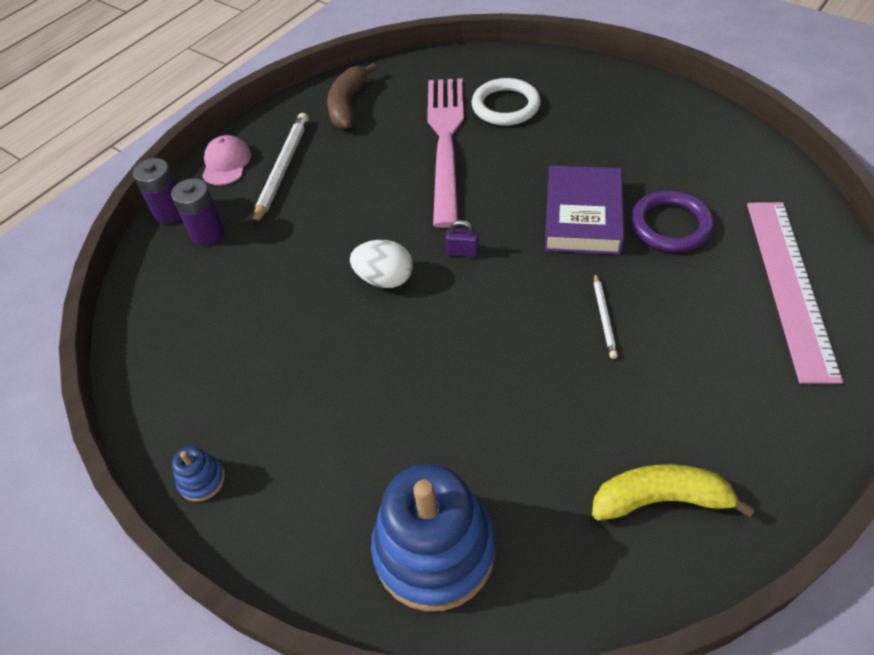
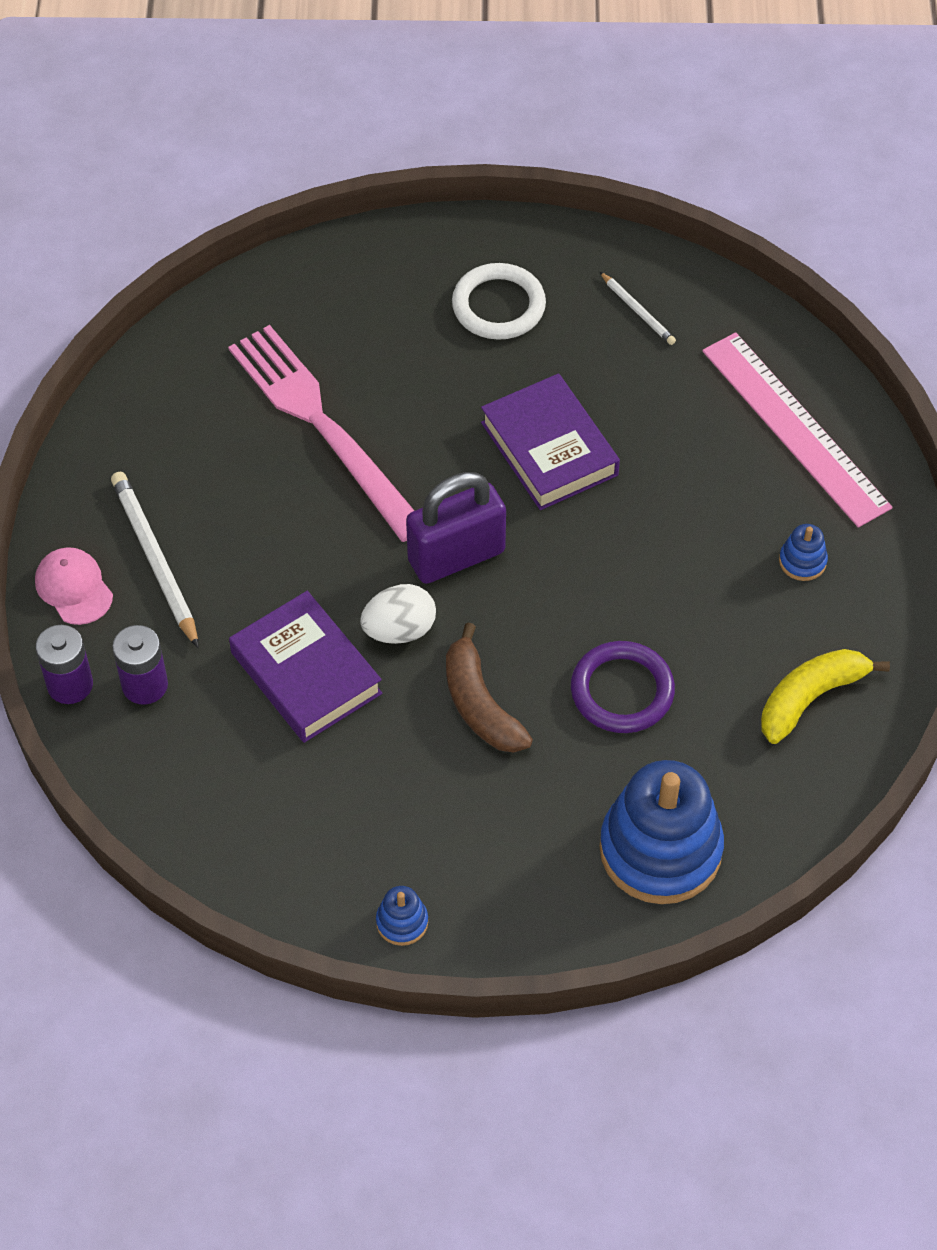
camera: 40 degrees left, 5 degrees up
(303, 275) = (306, 673): none -> purple book
(348, 105) = (153, 431): brown banana -> brown banana (480, 704)
(462, 252) = (456, 556): purple padlock -> purple padlock, size x2.44
(505, 106) = (353, 341): white ring -> white ring (498, 306)
(604, 317) = (649, 554): white pencil -> white pencil (637, 311)
(670, 225) = (644, 415): purple ring -> purple ring (622, 691)
(729, 384) = (802, 561): none -> blue stacking toy

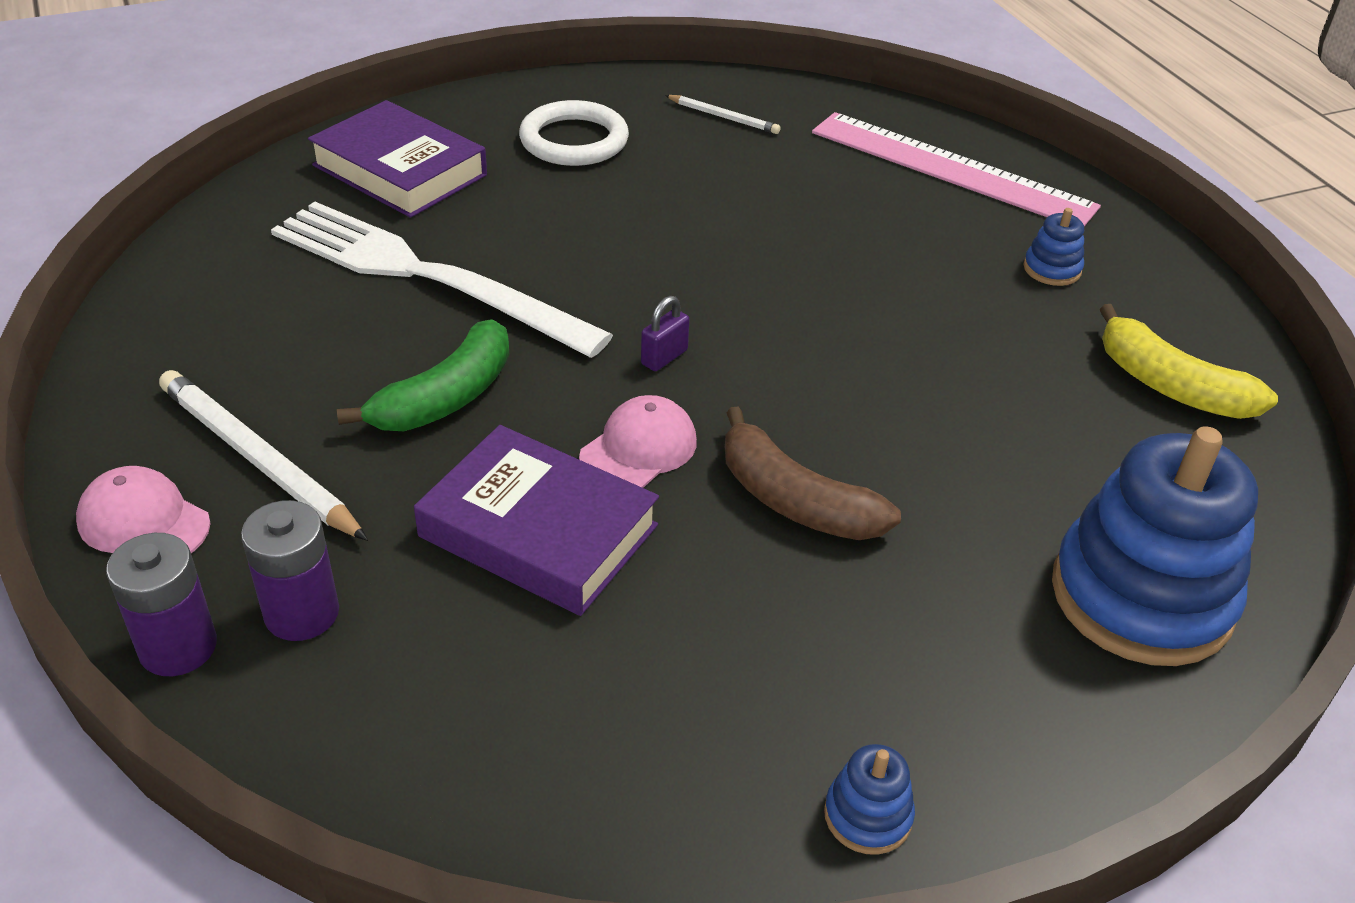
camera: 25 degrees left, 15 degrees down
(292, 545) = (445, 398): none -> green banana
(322, 426) = (425, 276): pink fork -> white fork
(399, 630) = (638, 449): white egg -> pink cap
(456, 556) = (664, 357): purple padlock -> purple padlock, size x0.41
(549, 449) = (708, 239): purple book -> purple book (400, 170)
(622, 691) = (957, 437): purple ring -> none
(810, 698) = (1170, 386): yellow banana -> yellow banana turned 75 degrees counterclockwise

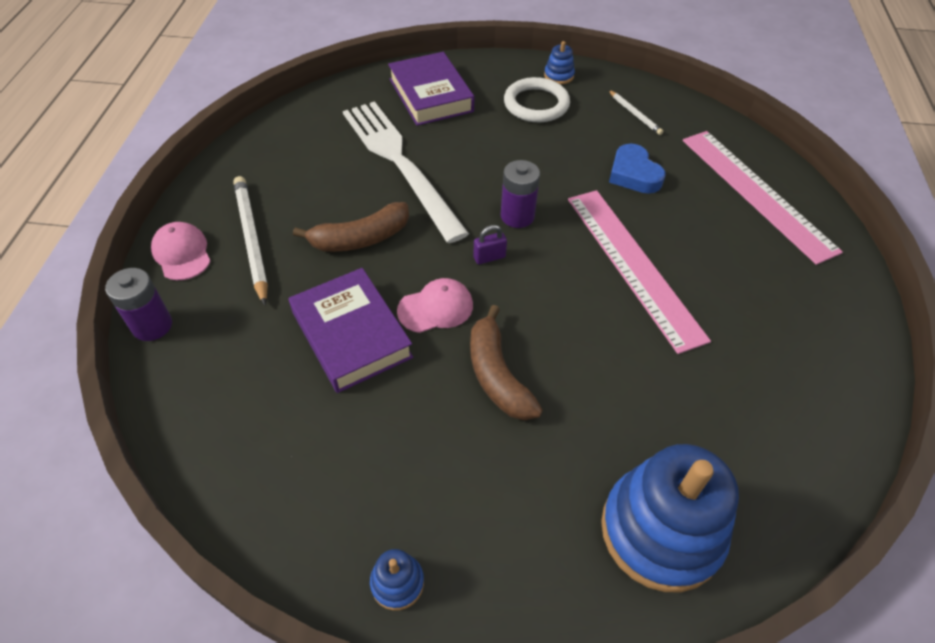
camera: 30 degrees right, 10 degrees up
(302, 613) = (214, 332): purple battery -> purple battery (517, 216)
(445, 398) = (360, 238): green banana -> brown banana
(781, 192) = (634, 174): none -> blue heart
(866, 303) = (632, 265): none -> pink ruler
(1052, 269) = (773, 285): blue stacking toy -> blue stacking toy (558, 76)
(1170, 386) = (793, 397): yellow banana -> none

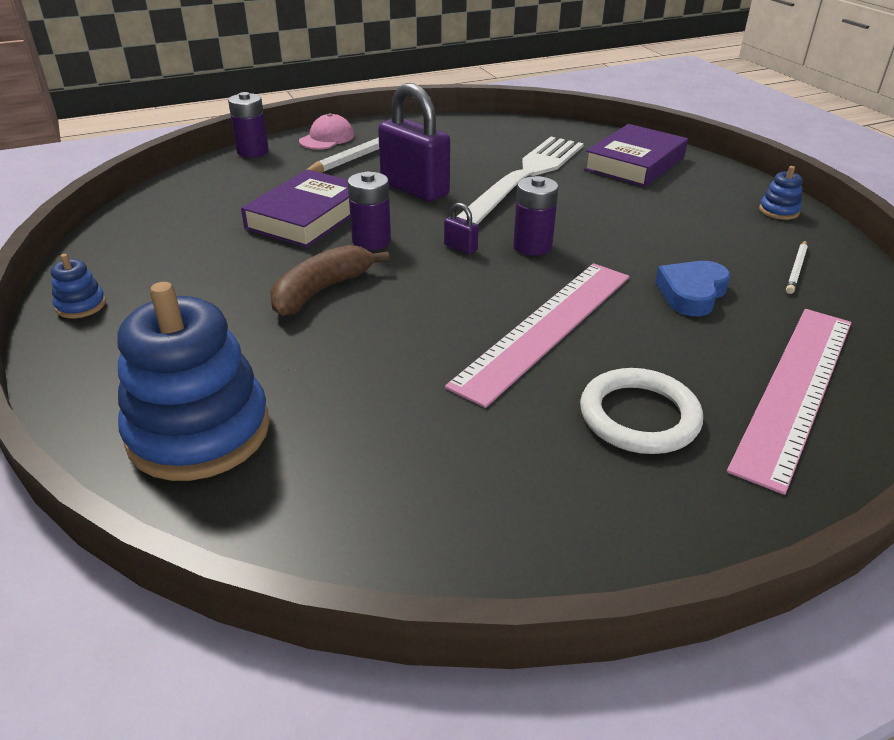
camera: 60 degrees right, 15 degrees down
(360, 238) = (414, 189): brown banana -> purple padlock
(435, 308) = (371, 241): pink cap -> purple battery
(536, 104) = (711, 212): white ring -> white ring (639, 416)

